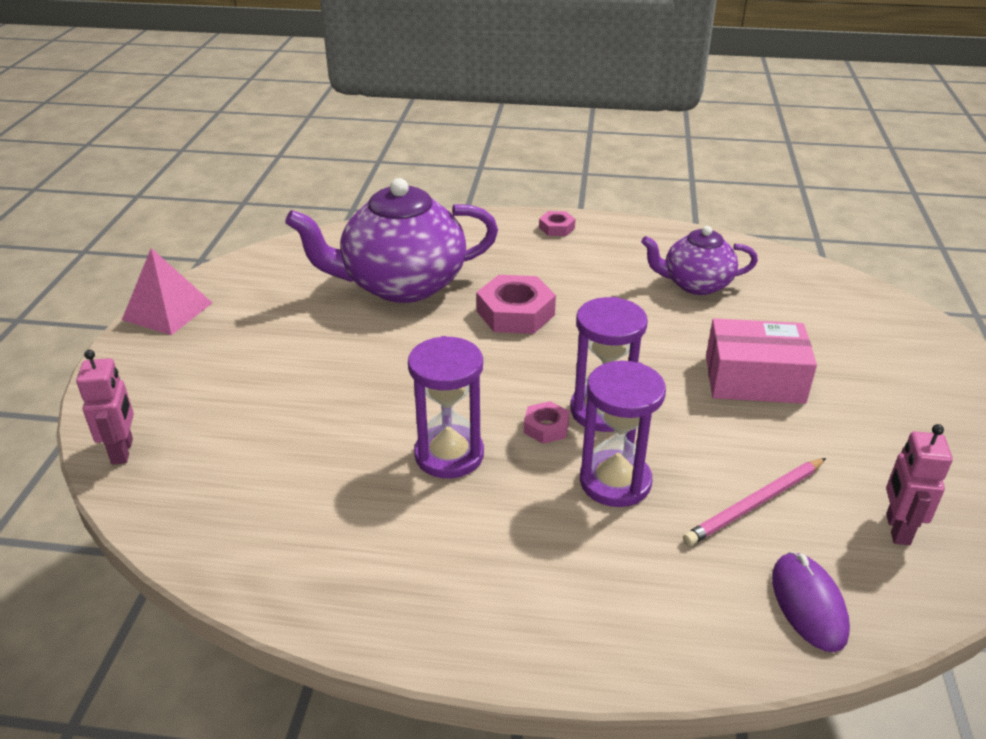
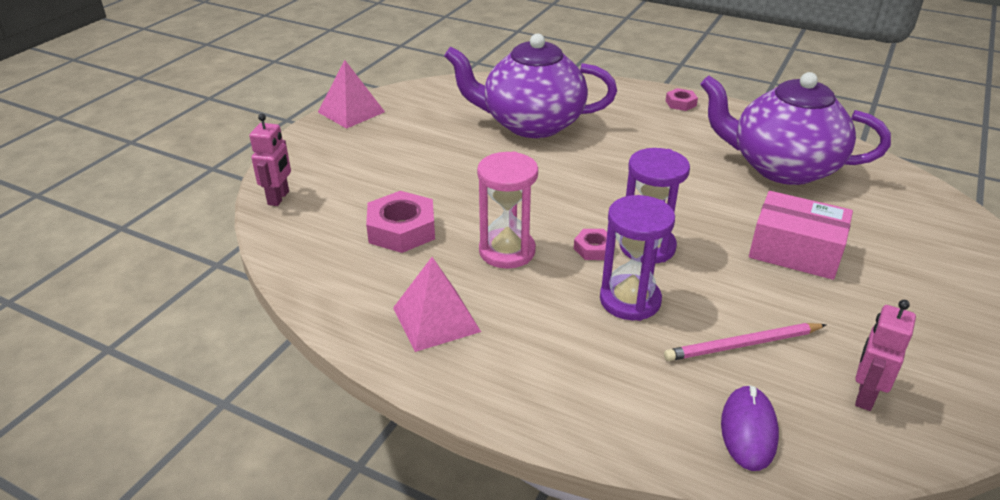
camera: 20 degrees right, 0 degrees up
(406, 566) = (436, 319): none -> pink pyramid
(449, 455) = (507, 251): purple hourglass -> pink hourglass
(515, 313) = (612, 161): pink nut -> pink nut (401, 230)
(695, 284) = (782, 167): purple teapot -> purple teapot, size x1.74

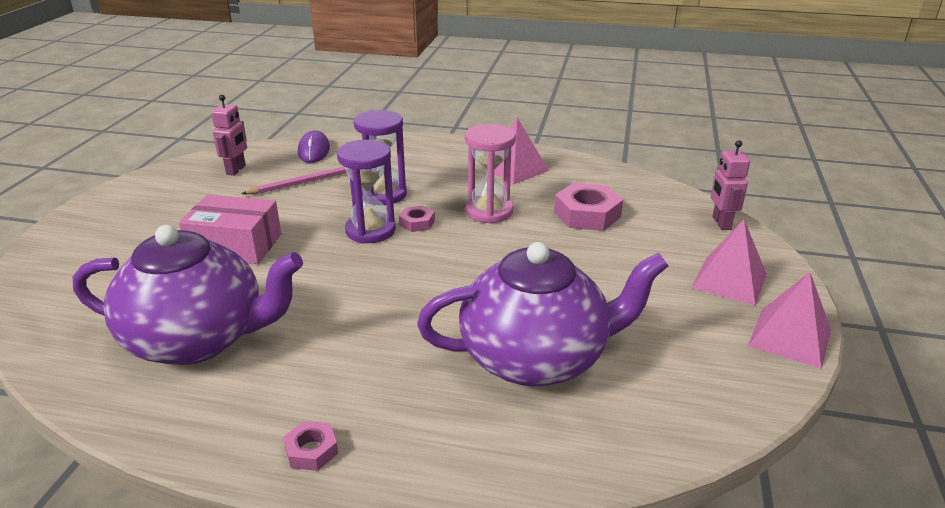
camera: 165 degrees right, 5 degrees down
(342, 149) = (729, 281): none -> pink pyramid

